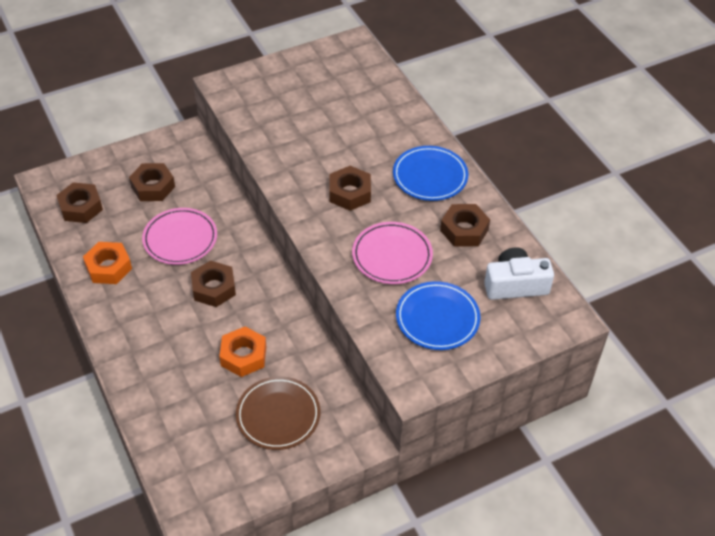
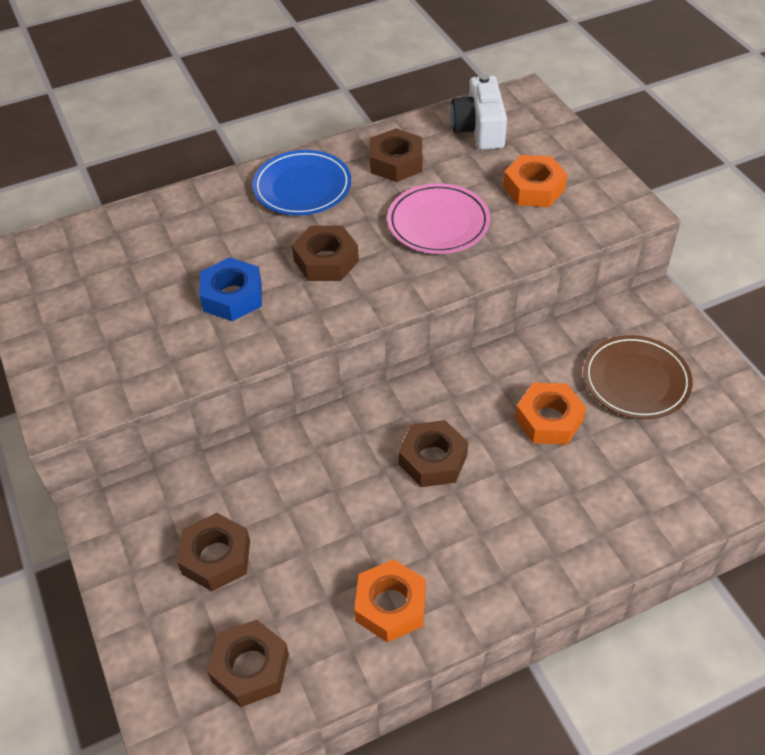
camera: 85 degrees left, 0 degrees up
(180, 239) = (335, 509): pink plate -> none
(315, 148) = (232, 296): none -> blue nut
(437, 318) = (534, 188): blue plate -> orange nut

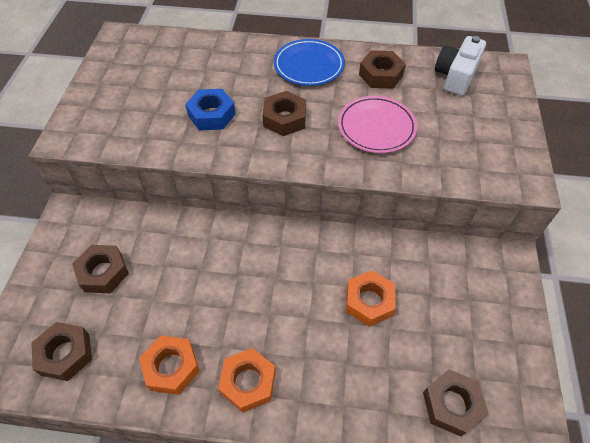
camera: 30 degrees right, 5 degrees up
(433, 459) = (272, 285): brown nut -> brown nut (452, 404)
(534, 188) = (463, 133): orange nut -> orange nut (248, 382)
(636, 380) = (453, 308): brown plate -> none

